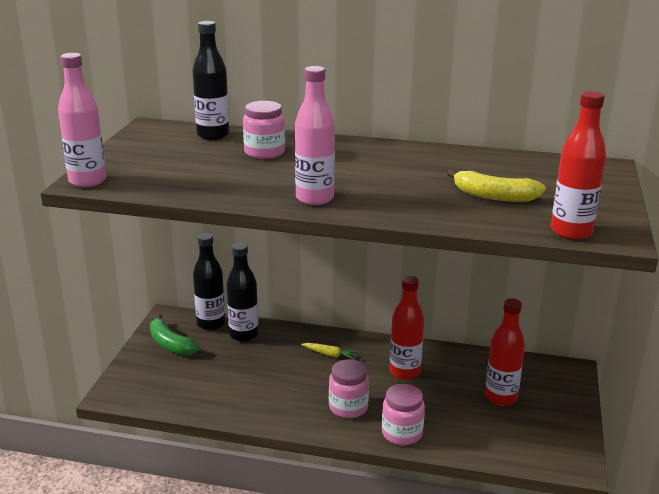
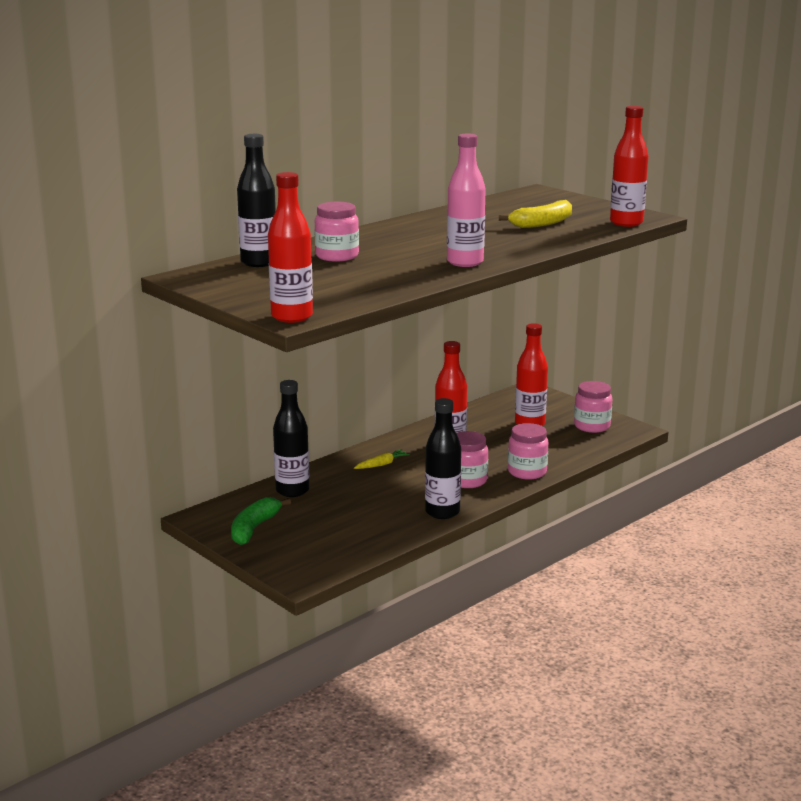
camera: 55 degrees left, 5 degrees down
(87, 181) = (292, 317): pink bottle -> red bottle
(170, 344) = (254, 528): green banana -> green banana turned 120 degrees clockwise
(211, 324) = (248, 500): black bottle -> black bottle (442, 512)
(546, 435) = (592, 426): none -> pink jar

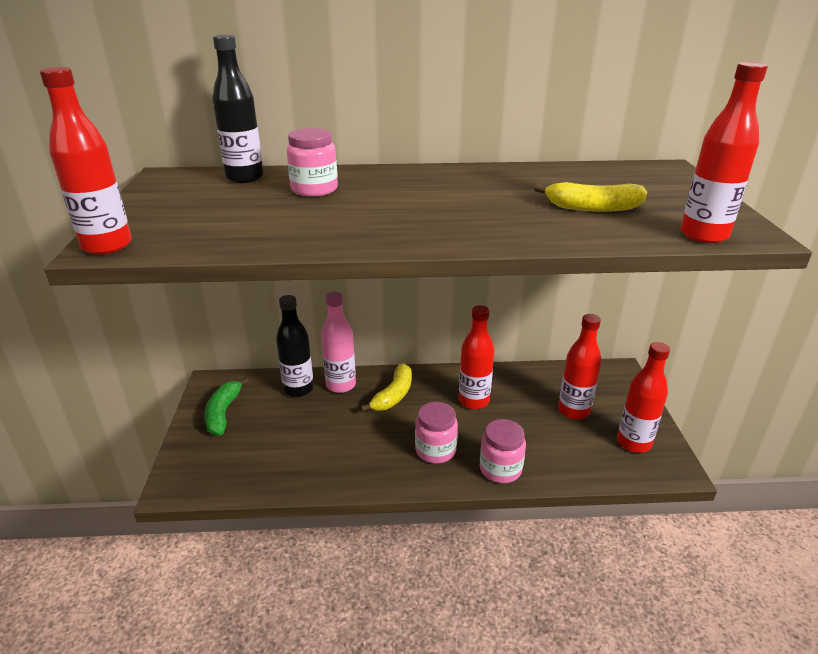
camera: 40 degrees right, 10 degrees up
(254, 528) = (223, 413): green banana -> green banana turned 60 degrees counterclockwise
(381, 464) = (393, 395): yellow carrot -> yellow banana
(442, 512) = (367, 477): black bottle -> none
(465, 262) = (404, 233): pink bottle -> pink bottle (341, 385)
(592, 426) = (633, 443): pink jar -> red bottle

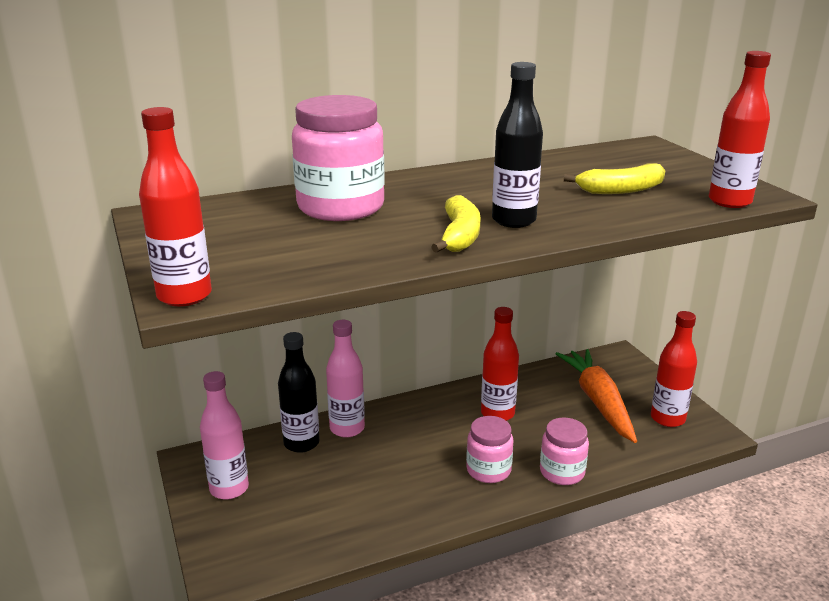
camera: 20 degrees left, 5 degrees down
(223, 413) = (229, 488): green banana -> pink bottle
(245, 178) = (249, 205): black bottle -> black bottle (513, 220)
(314, 189) = (341, 207): pink jar -> pink jar, size x1.71
(393, 395) = (411, 426): yellow banana -> yellow banana (460, 236)
(573, 411) = (598, 401): red bottle -> orange carrot

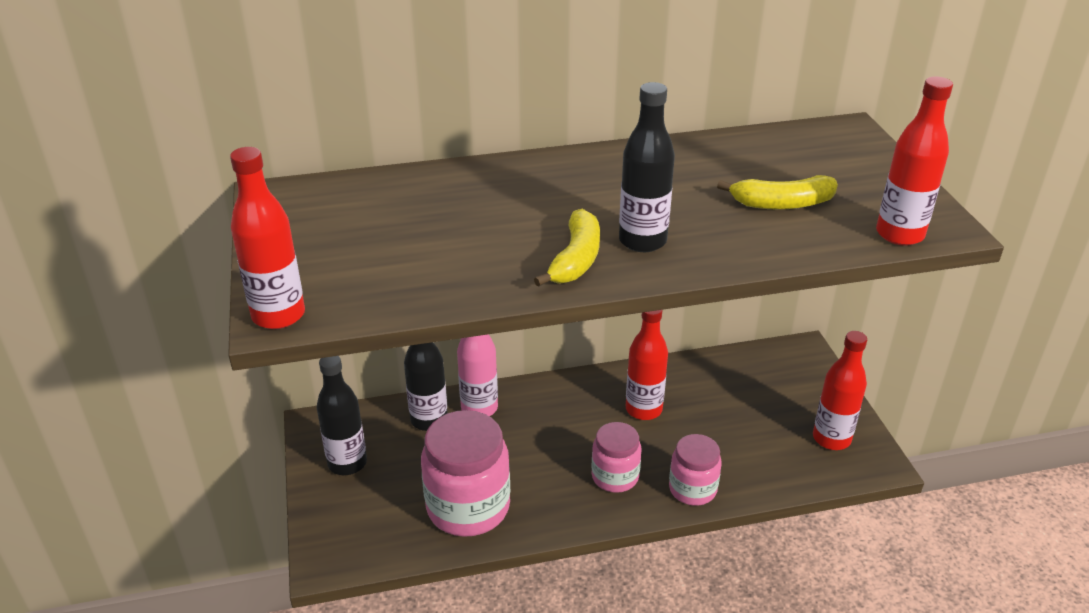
camera: 10 degrees right, 10 degrees up
(229, 488) = (347, 463): pink bottle -> black bottle
(341, 207) = (465, 203): pink jar -> pink jar (468, 507)
(598, 401) = (760, 408): orange carrot -> none

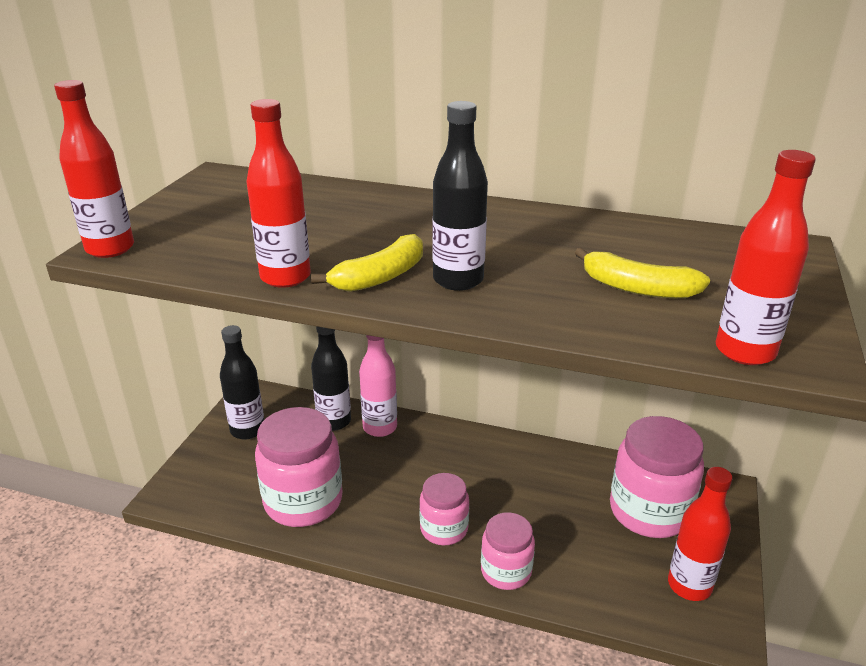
camera: 30 degrees right, 5 degrees down
(643, 409) = (518, 482): red bottle -> red bottle (285, 277)
(763, 391) = (649, 511): none -> pink jar

